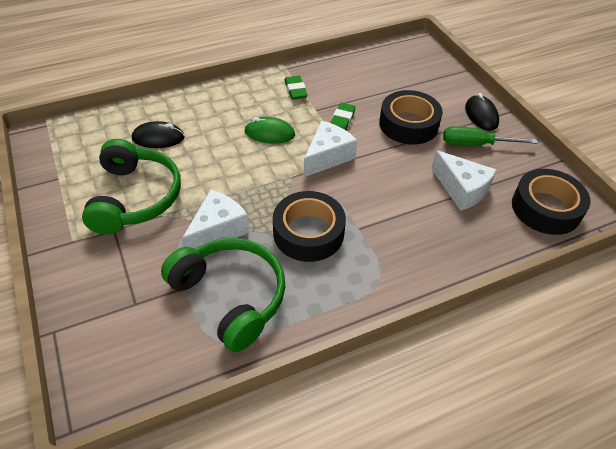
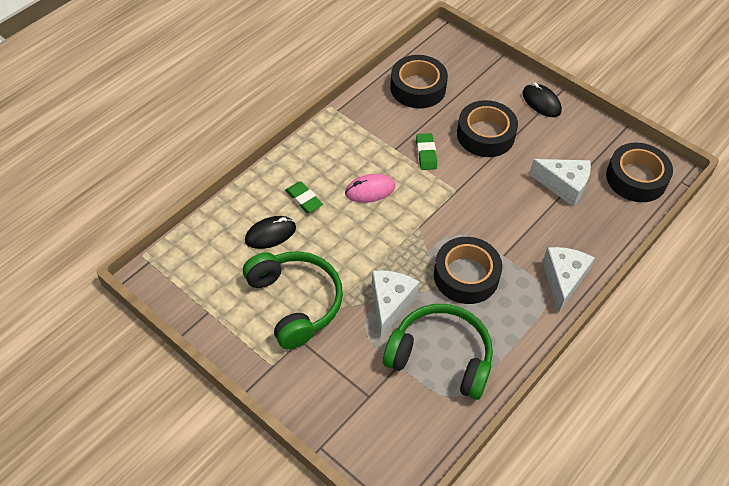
camera: 25 degrees left, 5 degrees up
(269, 133) = (370, 190): green mouse -> pink mouse
(295, 90) = (362, 133): green eraser -> green eraser (304, 199)
(327, 157) = (436, 195): white cheese -> white cheese (563, 280)
(369, 72) = (418, 88): none -> black tape
(475, 145) = (552, 136): green screwdriver -> none

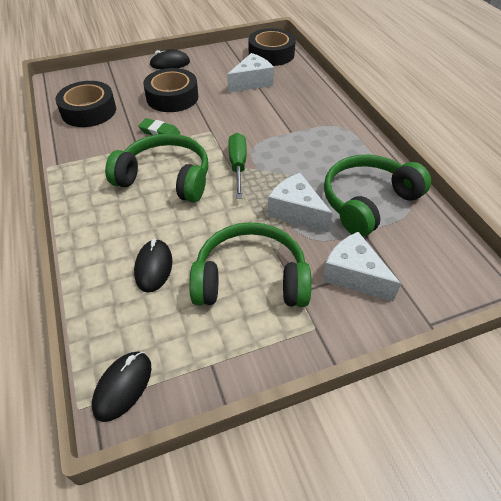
camera: 60 degrees left, 5 degrees down
(167, 270) = (123, 386): none -> black mouse
(304, 199) = (135, 225): green eraser -> none
(370, 190) = (166, 178): pink mouse -> green headphones
(421, 234) = (238, 165): none -> green screwdriver
(466, 275) = (297, 157): black tape -> none
(563, 280) = (333, 114): white cheese -> white cheese (353, 275)

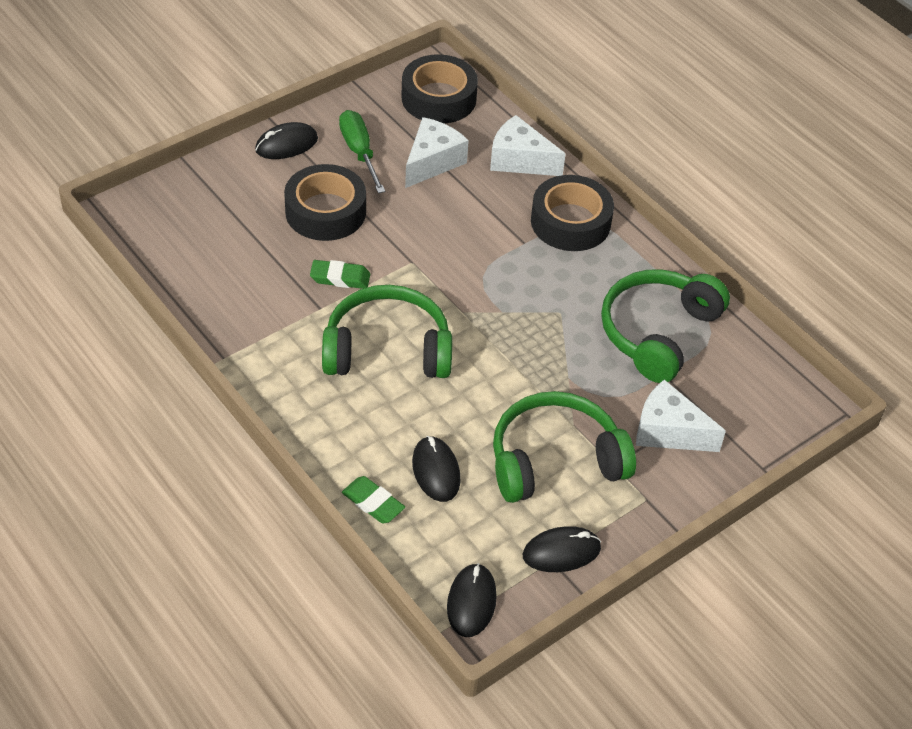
camera: 20 degrees left, 0 degrees up
(89, 111) = (212, 260): black tape -> black tape (570, 222)
(93, 281) = (373, 503): none -> green eraser
(222, 359) = (561, 552): none -> black mouse
(238, 165) = (474, 311): green screwdriver -> green screwdriver (359, 152)
(296, 212) = (575, 364): white cheese -> white cheese (519, 160)

